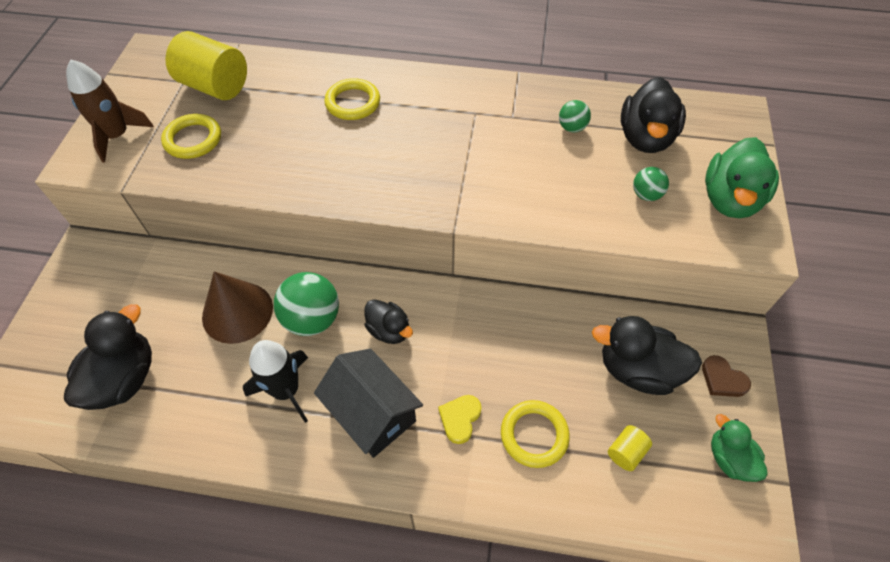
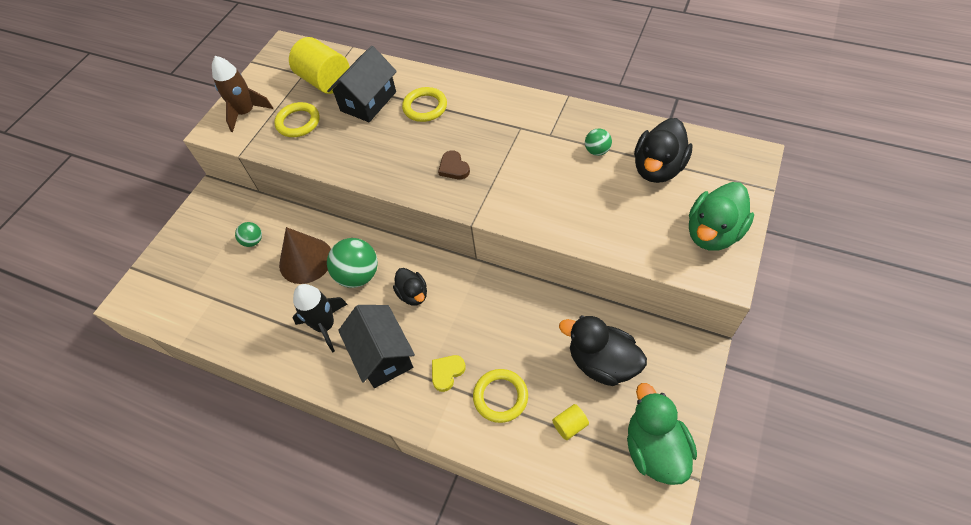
camera: 20 degrees right, 0 degrees up
(124, 379) = (216, 295): black duck -> none
(278, 104) = (368, 101): none -> black house
(646, 195) = (640, 218): green ball -> green ball (253, 241)
(722, 379) = (672, 384): brown heart -> brown heart (453, 167)
(729, 458) = (654, 449): green duck -> green duck, size x1.66

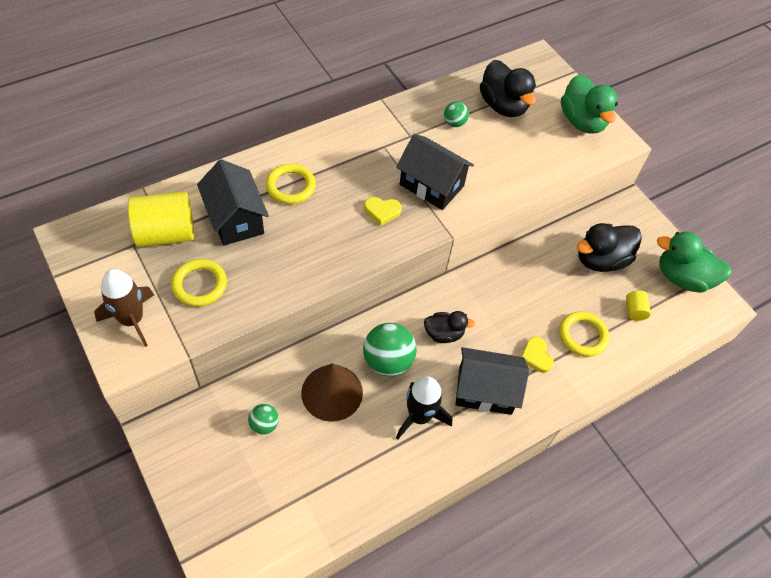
camera: 65 degrees left, 0 degrees up
(453, 167) = (382, 211): brown heart -> yellow heart
(512, 179) = (431, 185): none -> black house

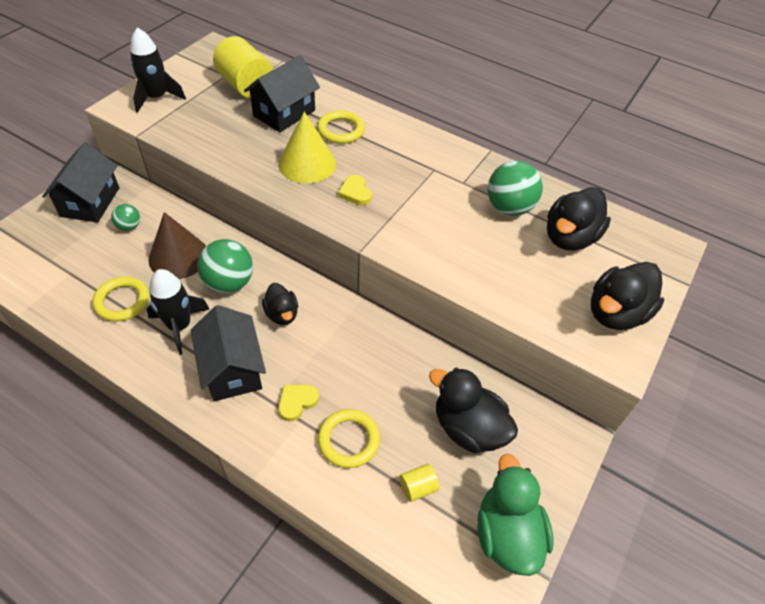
camera: 65 degrees right, 5 degrees down
(132, 320) = (157, 98): brown rocket -> black rocket
(199, 285) = (207, 117): yellow ring -> yellow ring (122, 301)
(323, 230) = (307, 163): none -> yellow cone
(431, 185) = (413, 216): black house -> black house (90, 202)
(454, 123) = (509, 208): green ball -> green ball, size x1.86
(582, 121) = (615, 313): green duck -> black duck

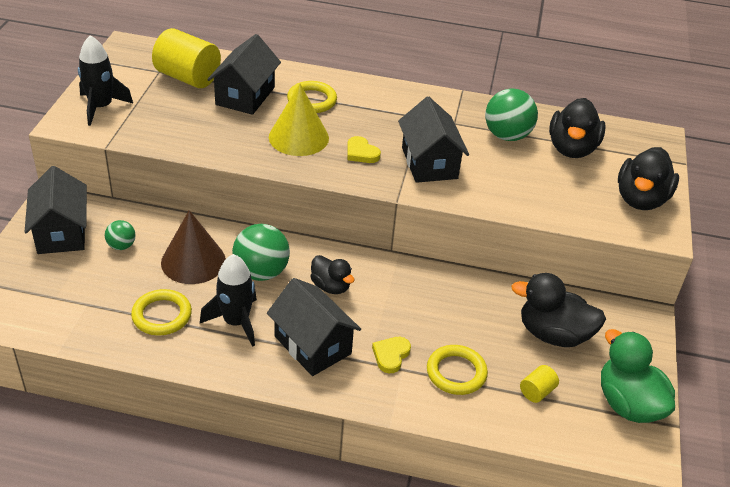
camera: 20 degrees left, 10 degrees down
(414, 218) = (429, 163): none -> black house

